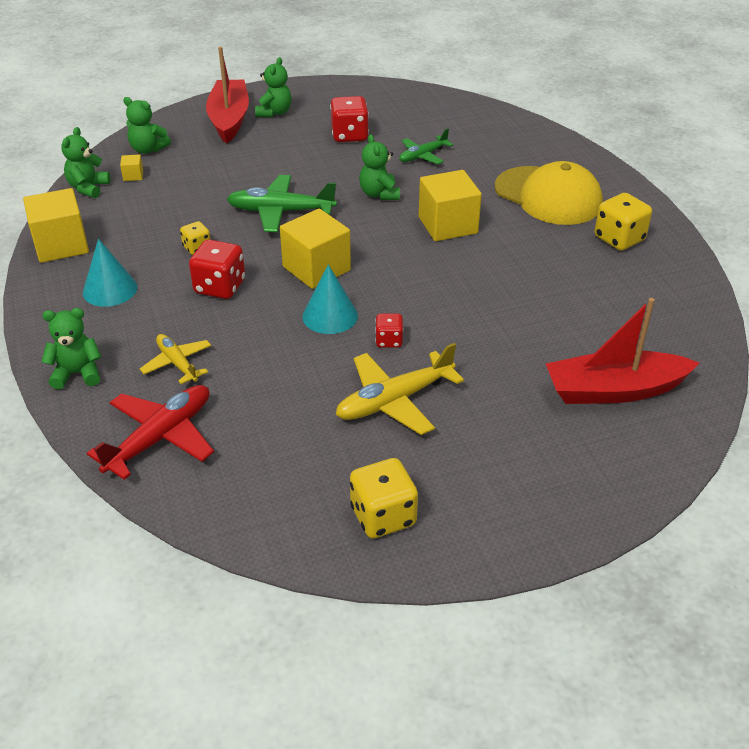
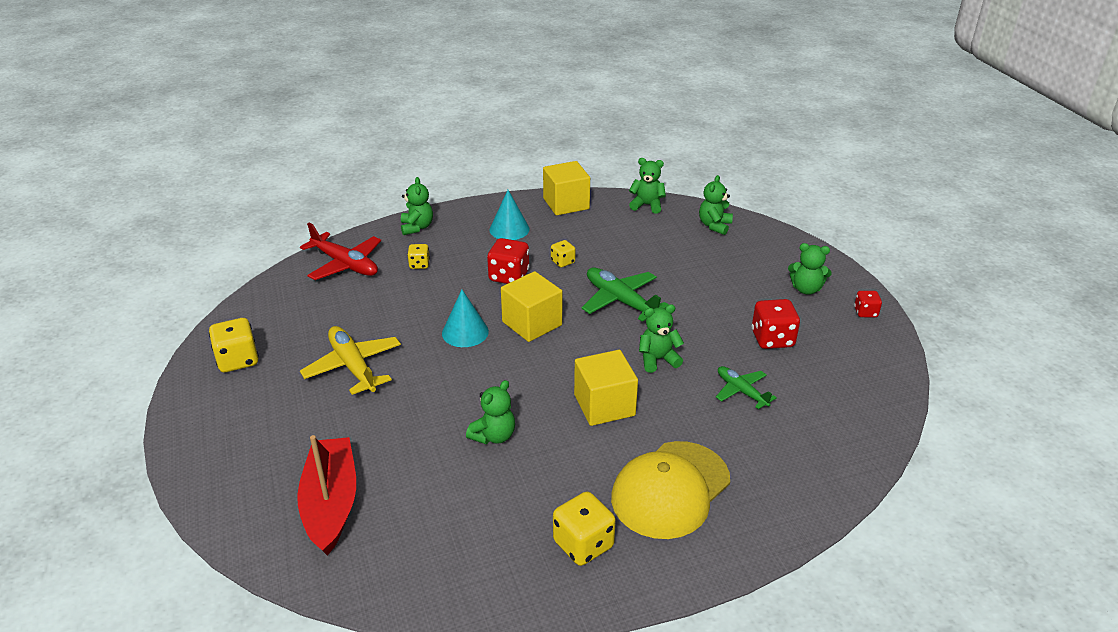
camera: 90 degrees right, 5 degrees down
(133, 176) = (669, 223): yellow cube -> none
(177, 363) = (419, 264): yellow plane -> yellow dice
(229, 119) = (782, 263): red boat -> none
(280, 211) = (620, 301): green plane -> green plane turned 45 degrees counterclockwise
(389, 341) = (427, 364): red dice -> red dice (865, 312)
(499, 289) = (494, 436): none -> green teddy bear

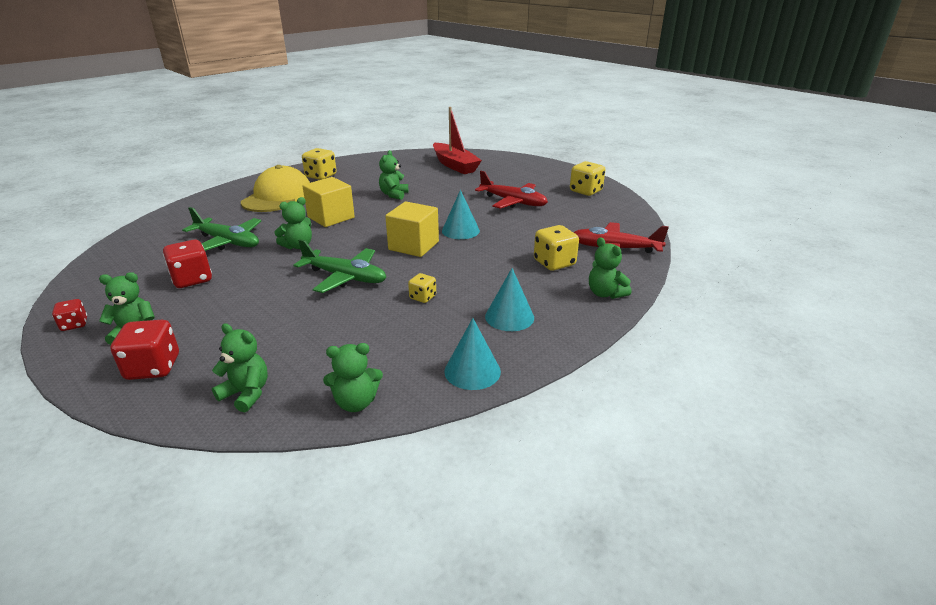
camera: 155 degrees right, 5 degrees down
(353, 366) = (513, 202): yellow plane -> red plane
(419, 264) = (554, 263): yellow dice -> yellow dice, size x1.73
(509, 276) = (464, 273): red dice -> red dice (153, 367)
(566, 204) = (472, 371): yellow cube -> turquoise cone
(714, 226) = (246, 393): green teddy bear -> green teddy bear turned 60 degrees counterclockwise
(741, 391) = (228, 242): green plane -> green plane, size x1.63

